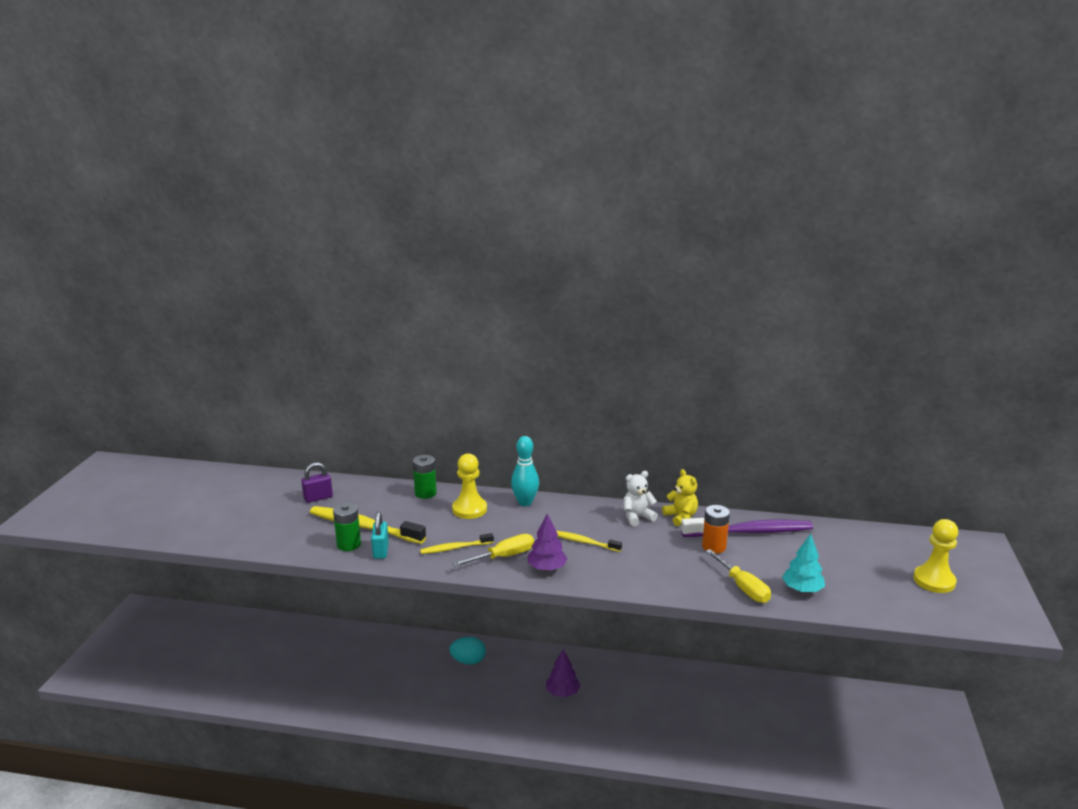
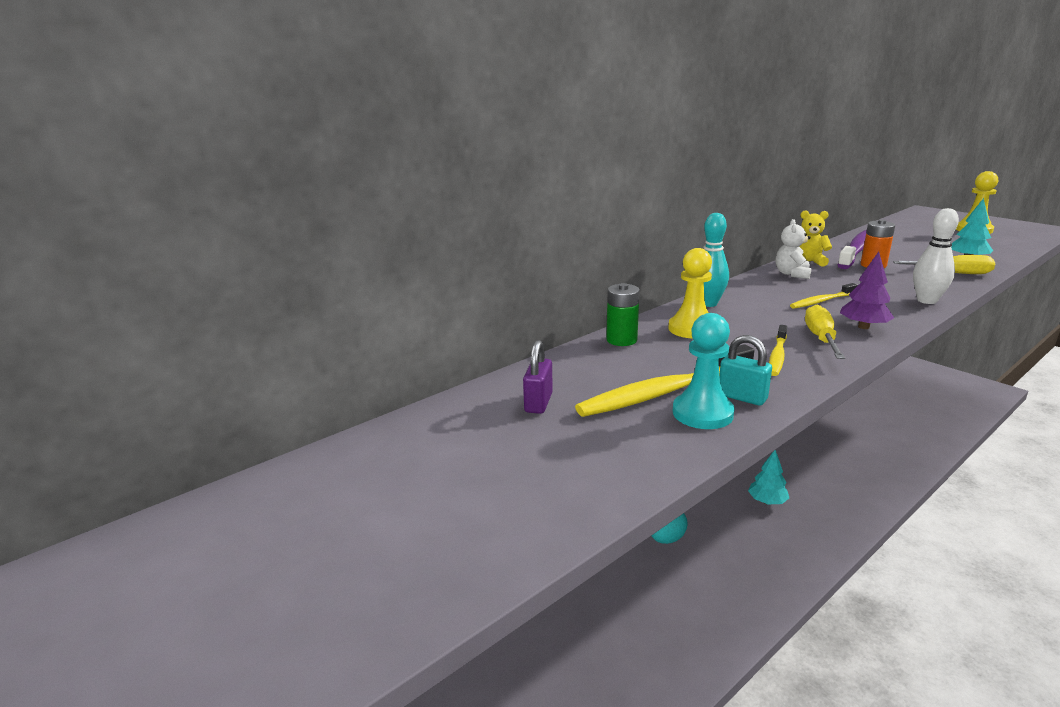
camera: 50 degrees left, 0 degrees up
(349, 544) = (702, 413): green battery -> turquoise pawn
(562, 692) = (767, 501): purple tree -> turquoise tree
(643, 585) = (927, 301): none -> white bowling pin

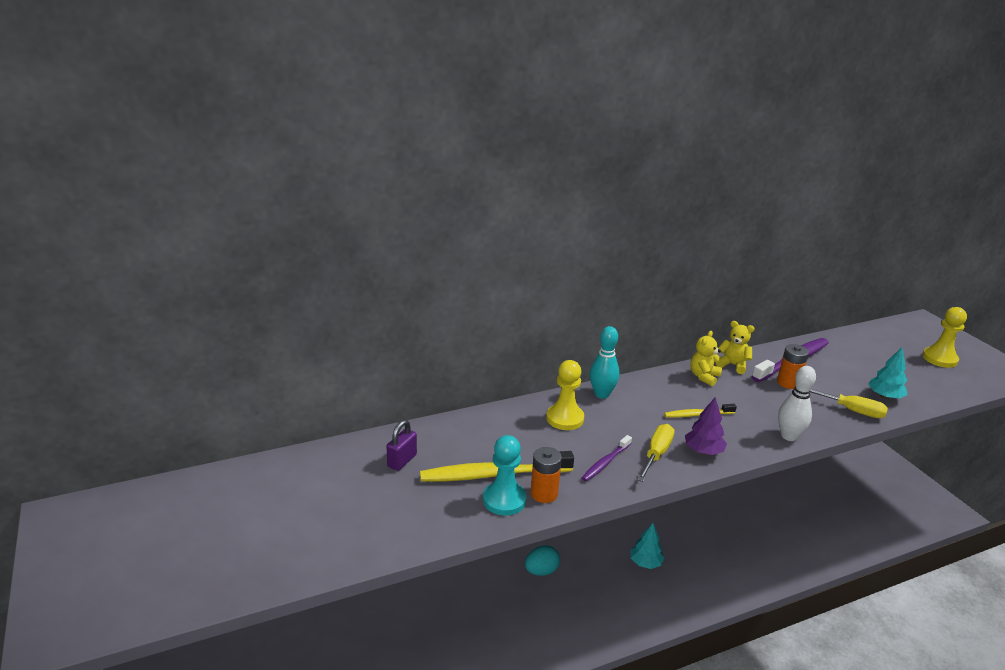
camera: 15 degrees right, 5 degrees up
(621, 340) = (503, 416): green battery -> none
(742, 397) = (544, 494): turquoise padlock -> orange battery
(777, 356) = (605, 463): yellow toothbrush -> purple toothbrush
(792, 274) = (704, 377): white teddy bear -> yellow teddy bear

